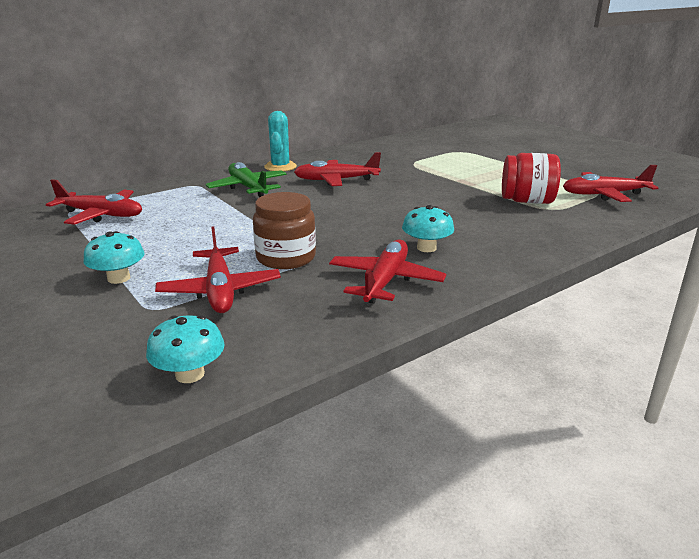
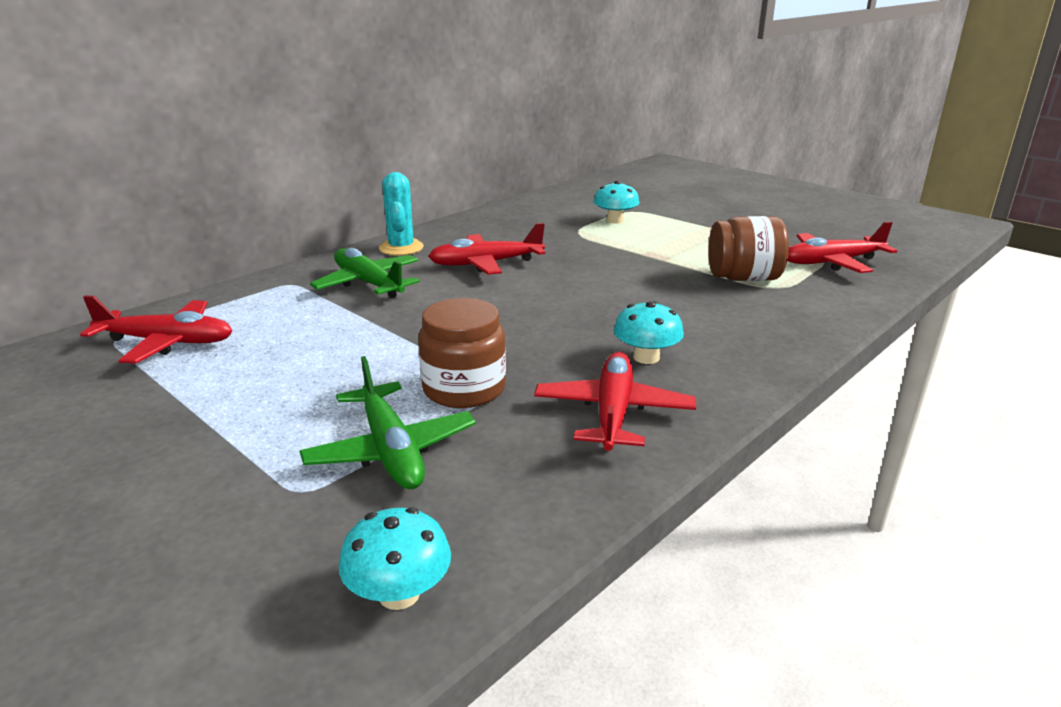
camera: 10 degrees left, 0 degrees up
(119, 278) = (232, 445): turquoise mushroom -> turquoise mushroom (615, 220)
(220, 290) = (391, 450): red plane -> green plane
(527, 201) = (743, 278): red jar -> brown jar

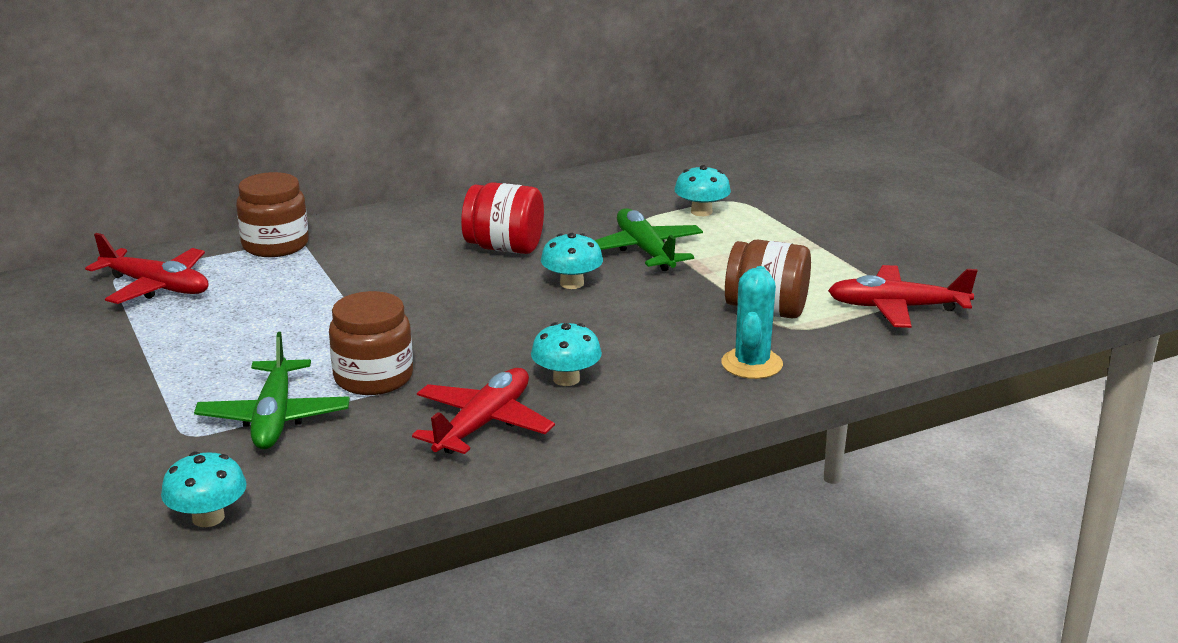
camera: 20 degrees right, 0 degrees up
(271, 289) = (275, 245): none -> brown jar
(368, 283) = (370, 253): green plane -> green plane (645, 251)
(401, 248) = (433, 214): turquoise cactus -> turquoise cactus (752, 364)
(486, 264) = (504, 248): red plane -> red jar
(569, 281) = (572, 283): none -> turquoise mushroom

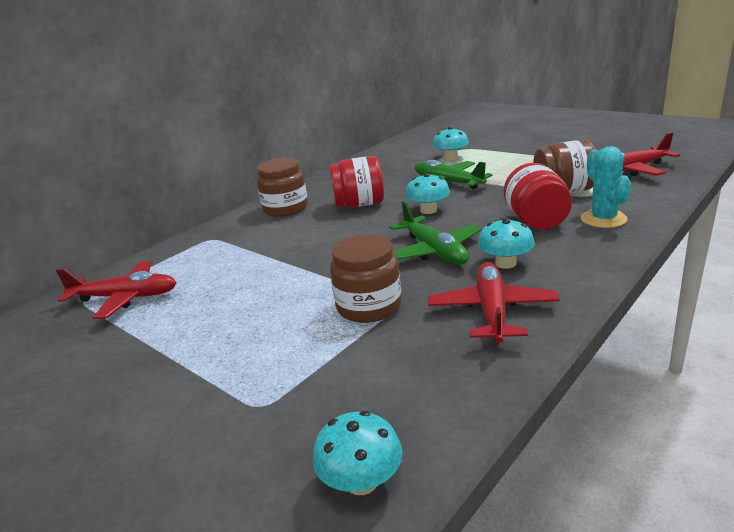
camera: 20 degrees left, 0 degrees up
(274, 418) = (324, 363): green plane -> green plane (434, 251)
(275, 245) = (197, 245): brown jar -> brown jar (286, 209)
(672, 340) = (536, 221): none -> red jar

